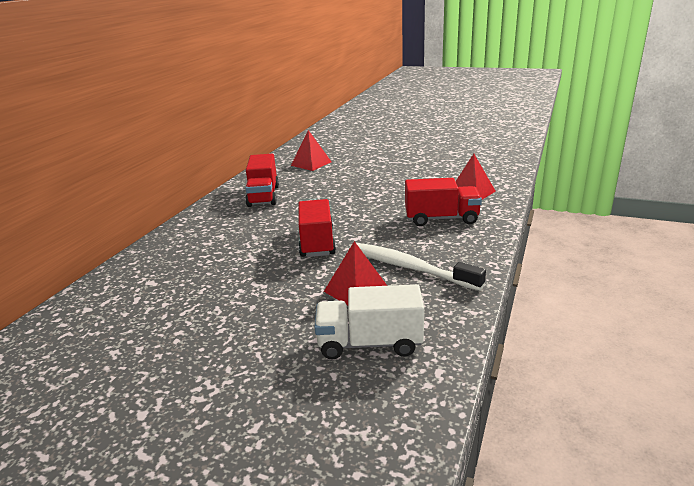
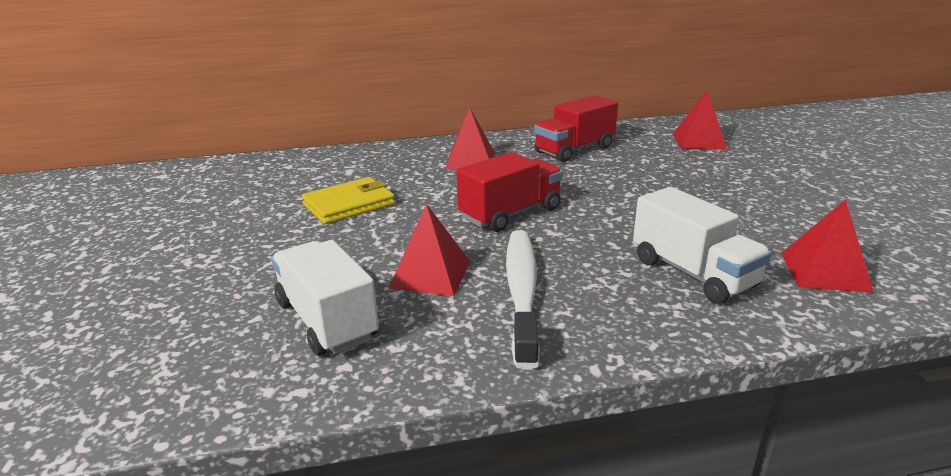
camera: 55 degrees right, 0 degrees up
(213, 296) = (349, 204): none -> yellow wallet
(219, 231) = (470, 160): none -> red pyramid
(441, 219) = (692, 273): red truck -> white truck

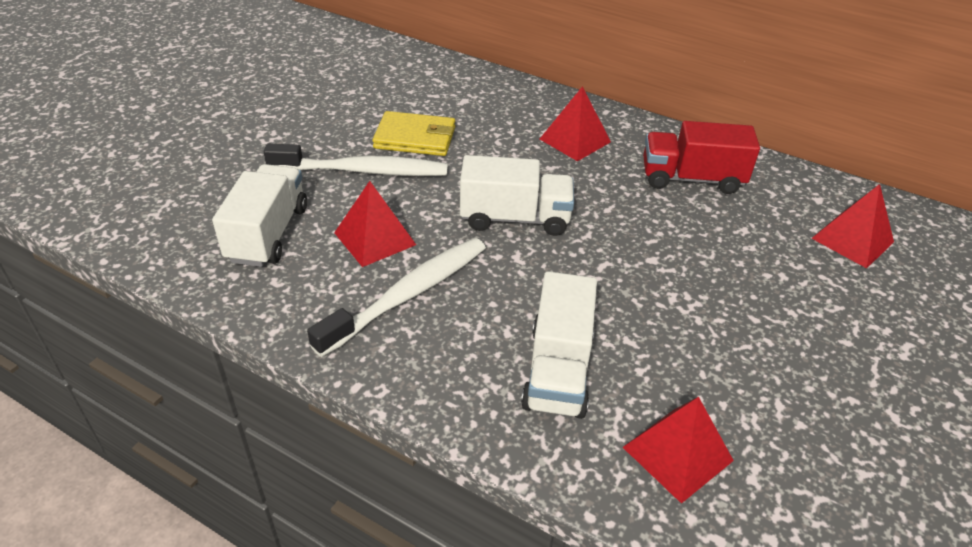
camera: 40 degrees right, 15 degrees up
(341, 241) = (363, 171): none -> white toothbrush
(510, 214) = (515, 218): red truck -> white truck

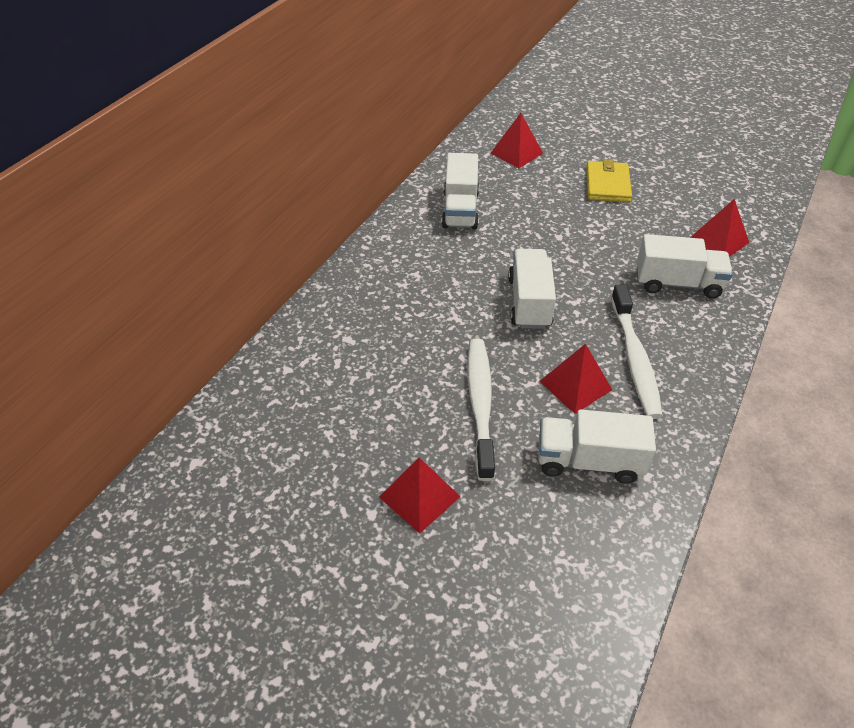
camera: 90 degrees left, 5 degrees up
(408, 295) = (634, 359): white toothbrush -> white toothbrush turned 135 degrees counterclockwise
(415, 138) = (420, 371): yellow wallet -> yellow wallet (607, 184)
(575, 140) = (413, 266): red pyramid -> red pyramid (419, 496)
(691, 179) = (460, 210): red truck -> white truck

